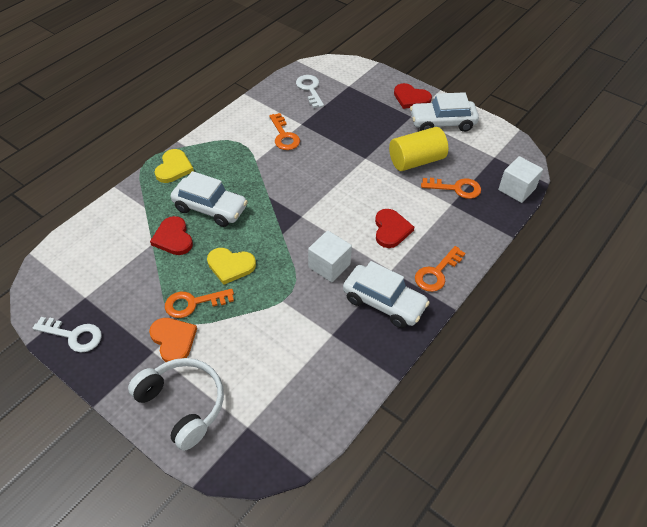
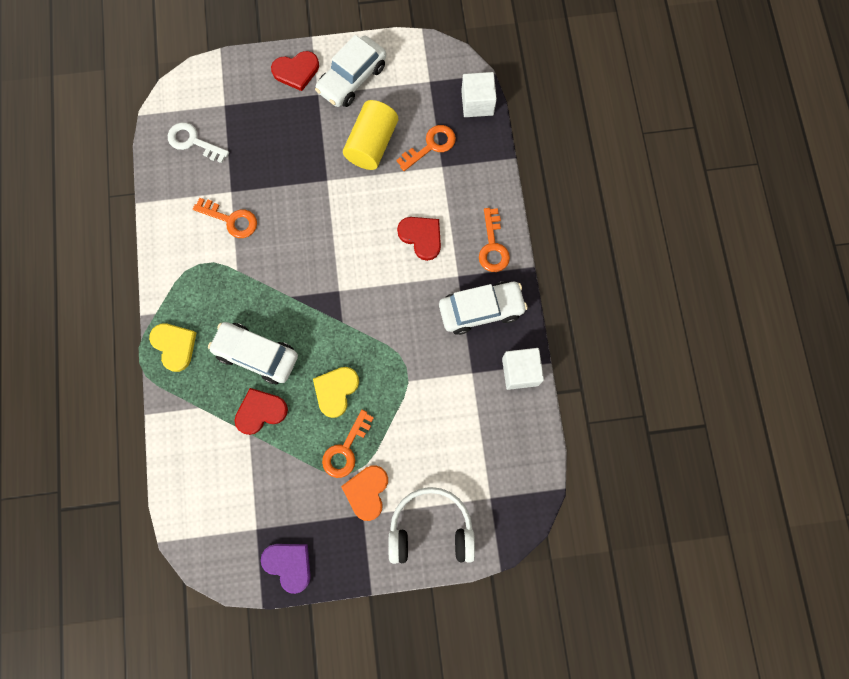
camera: 45 degrees left, 25 degrees up
(73, 335) = (289, 564): white key -> purple heart
(173, 238) = (260, 411): red heart -> red heart turned 135 degrees clockwise
(173, 340) = (367, 492): orange heart -> orange heart turned 90 degrees counterclockwise
(210, 208) = (256, 355): white car -> white car turned 135 degrees counterclockwise
(230, 266) = (336, 390): yellow heart -> yellow heart turned 150 degrees clockwise
(329, 265) = (409, 316): white cube -> white cube (520, 372)

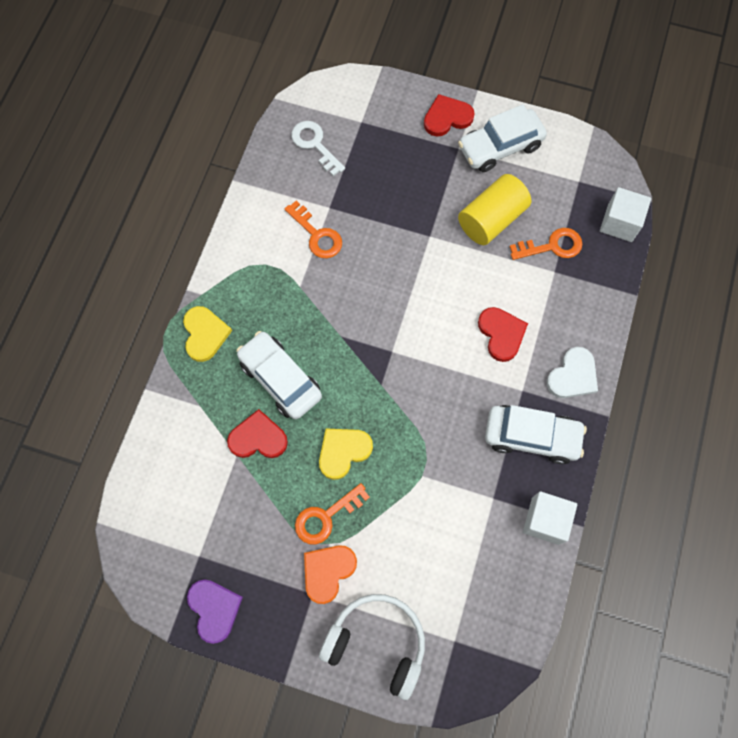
camera: 25 degrees right, 5 degrees down
(296, 71) = (447, 117): red heart -> red heart turned 150 degrees clockwise
(493, 246) = (573, 376): orange key -> white heart

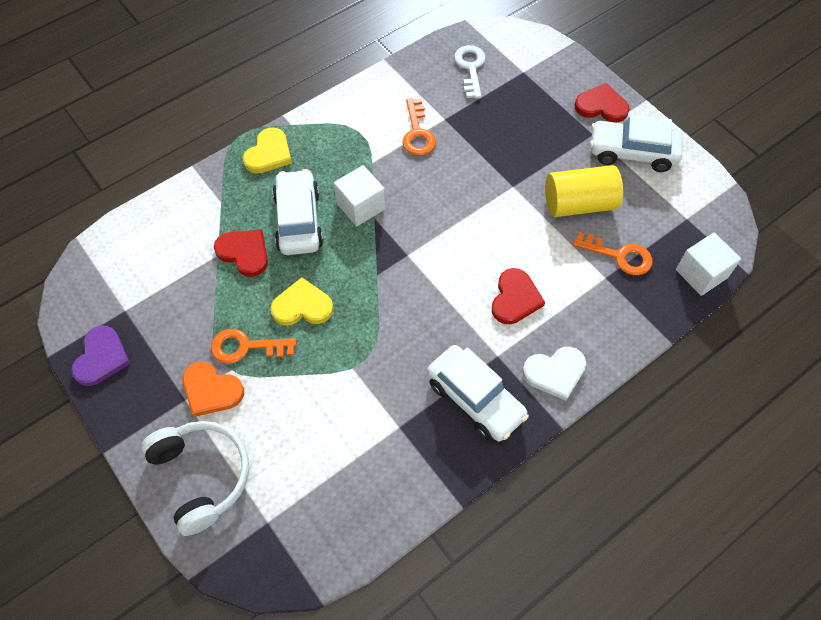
camera: 35 degrees right, 10 degrees down
(328, 571) = (211, 390): orange heart -> orange heart turned 135 degrees counterclockwise
(545, 520) = (431, 478): white cube -> white cube (360, 206)

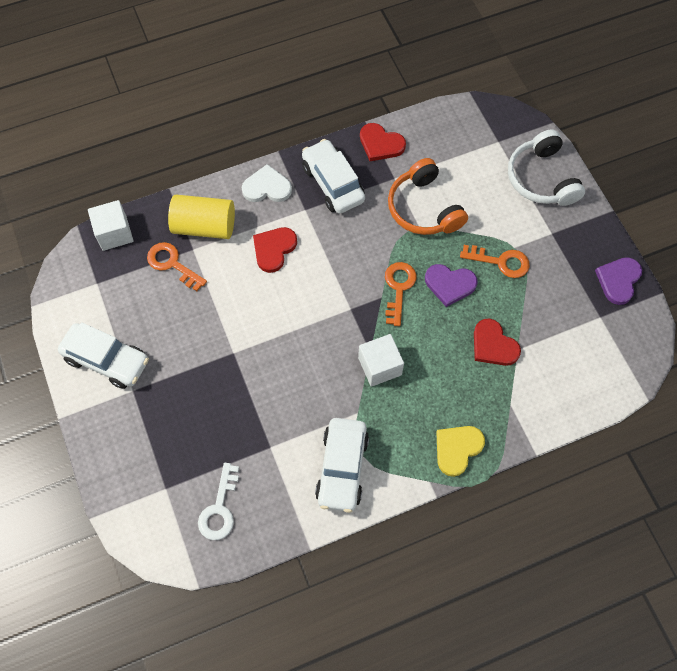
camera: 165 degrees left, 5 degrees up
(211, 390) = (531, 235): orange heart -> none
(298, 220) = (440, 365): white car -> white car (342, 468)
(302, 306) = (450, 284): yellow heart -> purple heart
(352, 393) = (423, 208): none -> orange headphones
(417, 133) = (303, 436): orange key -> orange key (398, 288)
(579, 204) = (182, 319): yellow cylinder -> yellow cylinder (204, 226)
(601, 106) = (107, 421): red heart -> red heart (380, 144)

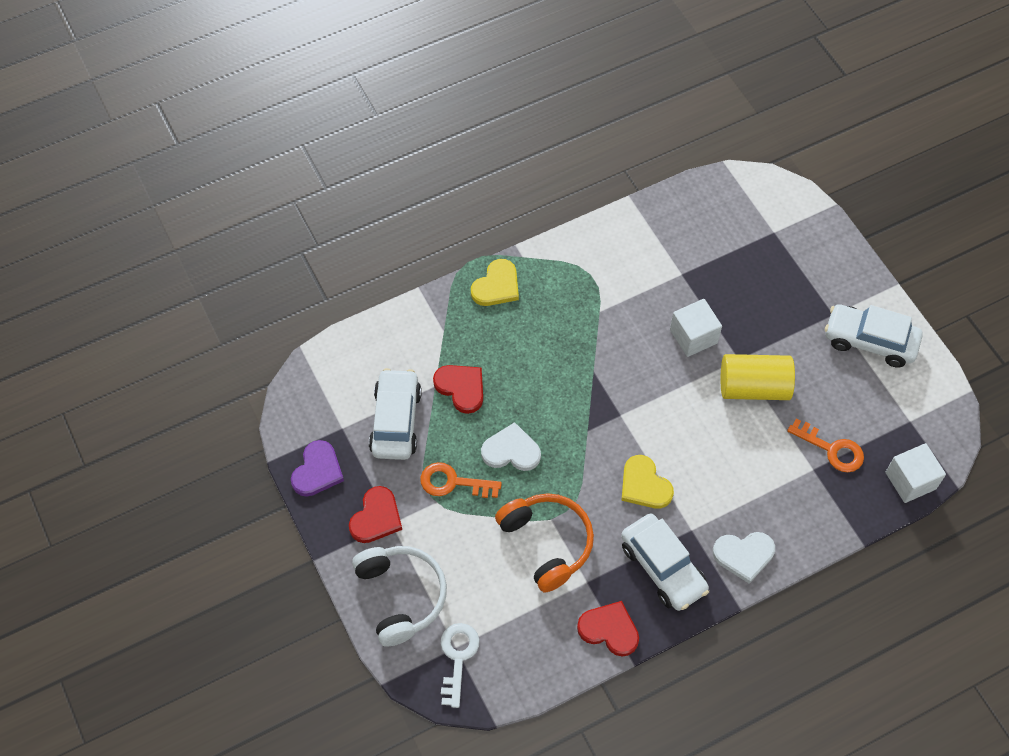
camera: 175 degrees right, 5 degrees down
(204, 226) = (807, 498): yellow cylinder -> yellow cylinder (753, 387)
(219, 508) = (718, 220): white key -> white key (457, 658)
(274, 249) = (719, 476): red heart -> red heart (376, 517)
(338, 247) = (644, 485): none -> yellow heart
(342, 468) = (608, 261): white car -> white car (396, 421)
(380, 366) = (581, 357): white cube -> white cube (693, 336)
(398, 288) = (569, 441): orange key -> none
(450, 284) = (511, 451): purple heart -> white heart

